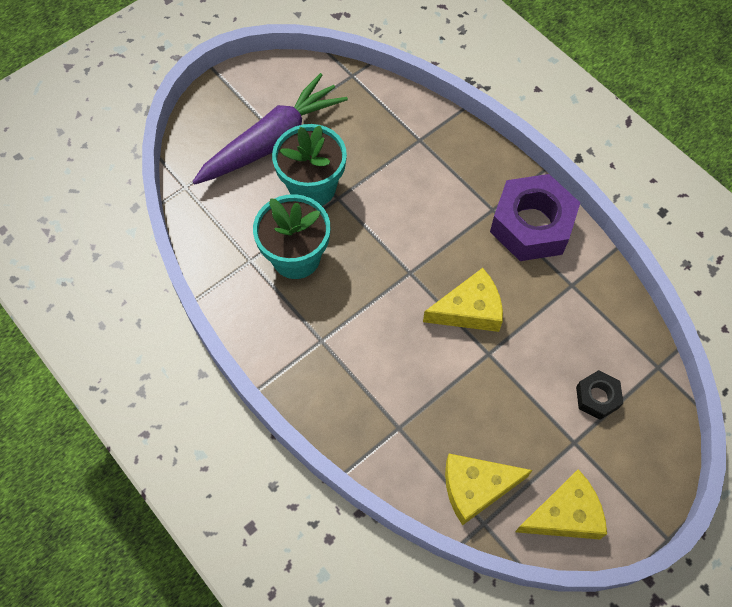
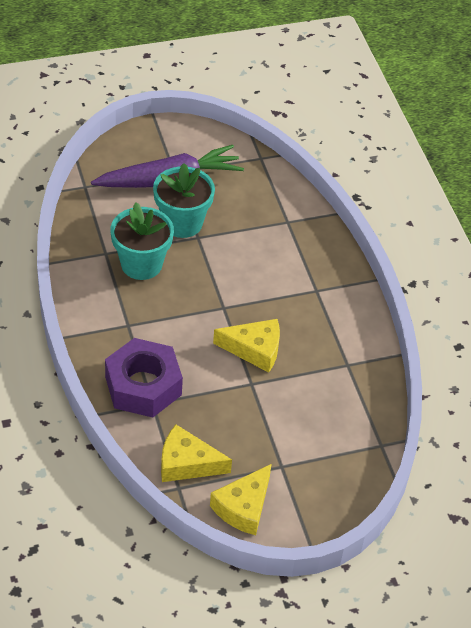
camera: 20 degrees right, 15 degrees down
(531, 225) = (341, 312): purple nut -> purple nut (143, 386)
(564, 514) = (244, 507): yellow cheese -> yellow cheese turned 120 degrees clockwise
(597, 397) = (318, 445): black nut -> none

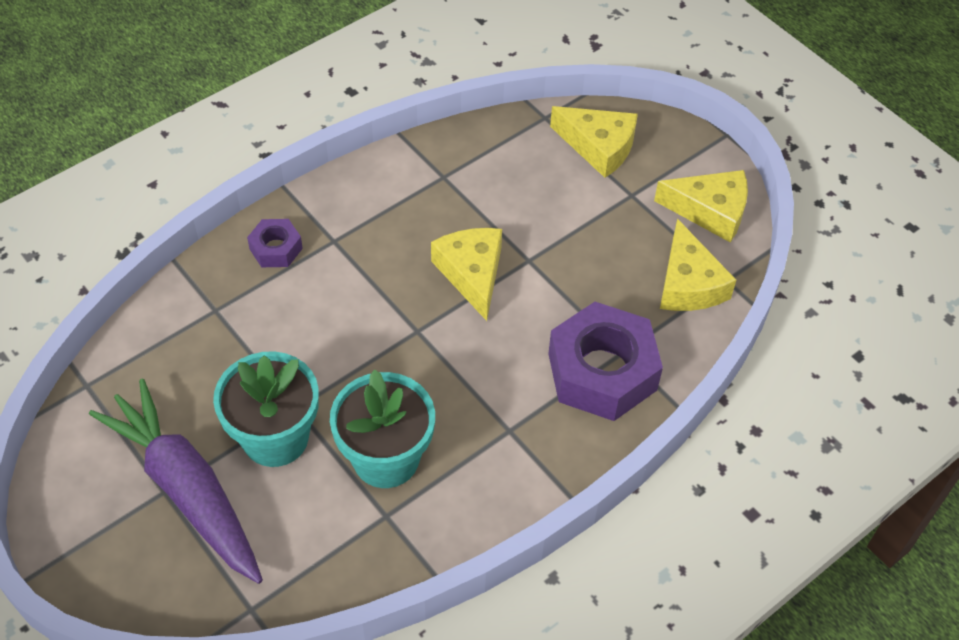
camera: 110 degrees left, 5 degrees up
(322, 261) = (276, 248): none -> purple nut
(337, 466) = (598, 146): none -> yellow cheese

